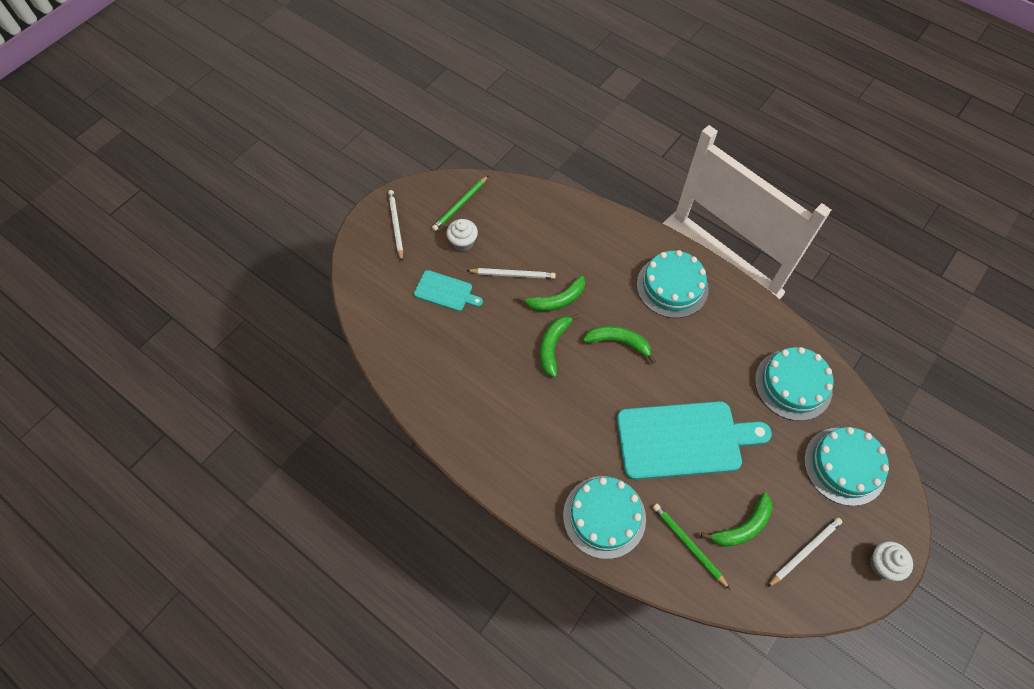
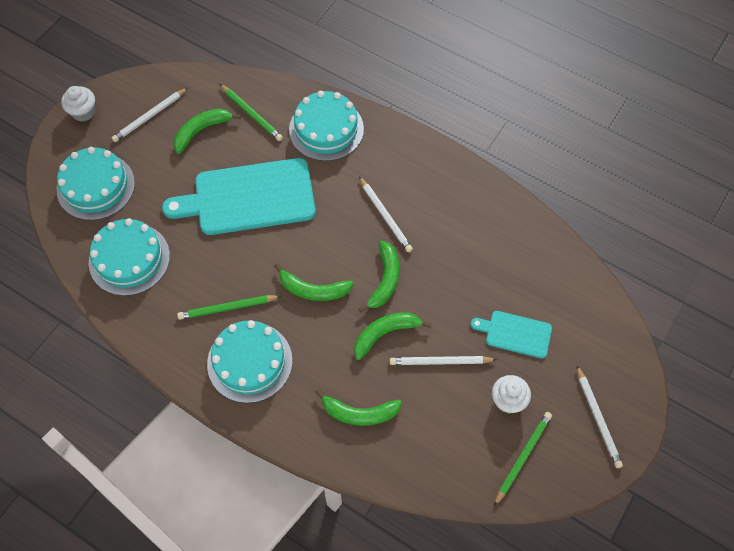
camera: 175 degrees right, 0 degrees up
(547, 408) = (385, 216): none -> white pencil
(582, 242) = (359, 413): none -> green banana
(695, 332) = (228, 308): none -> green pencil

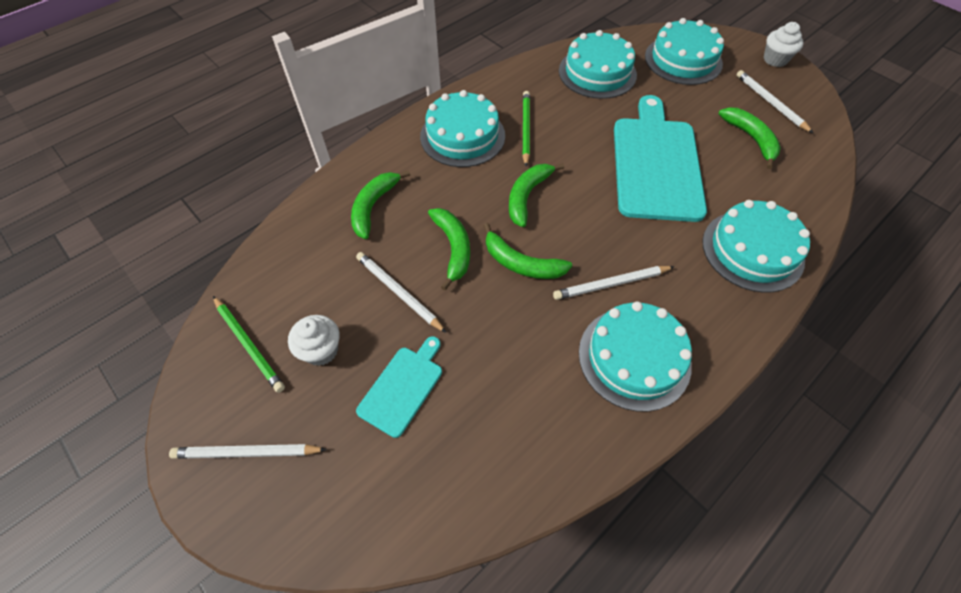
camera: 105 degrees right, 5 degrees down
(251, 114) = (776, 183): green pencil -> none
(440, 362) = (398, 293): white pencil -> white pencil turned 60 degrees counterclockwise
(442, 195) = (634, 357): none -> turquoise cake

